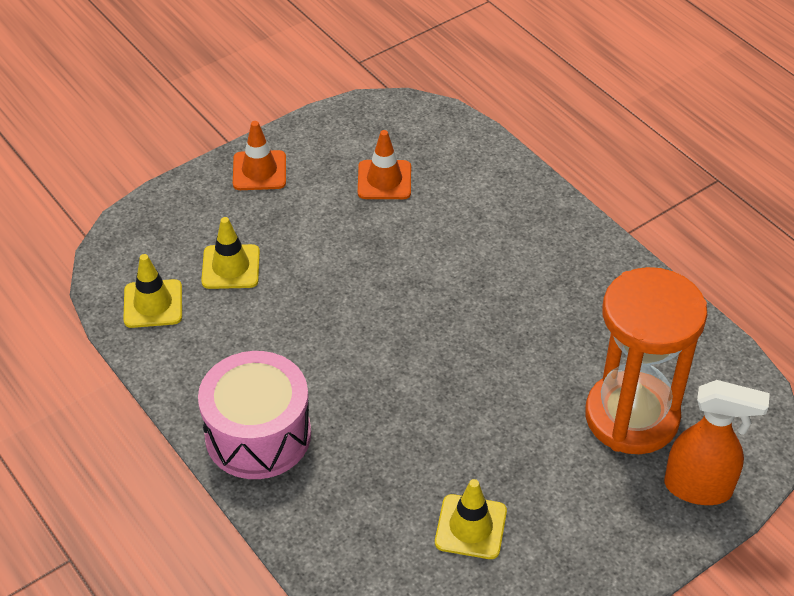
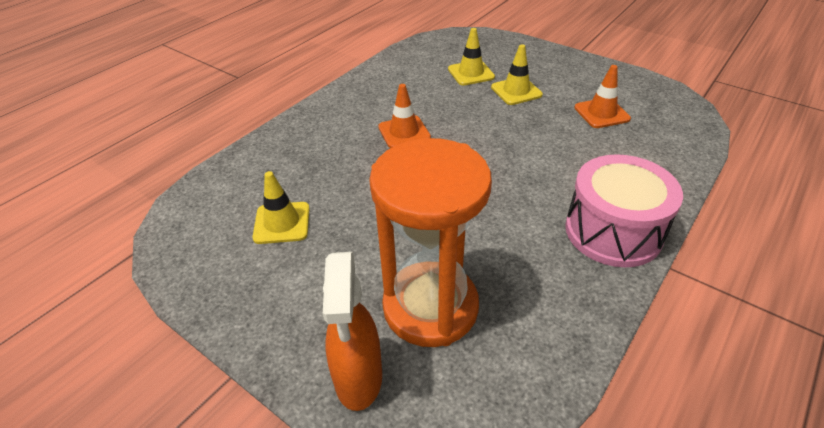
camera: 75 degrees right, 5 degrees down
(153, 304) = (424, 56): yellow traffic cone -> yellow traffic cone (516, 91)
(258, 435) = (338, 113): pink drum -> pink drum (613, 231)
(259, 171) = (563, 64): orange traffic cone -> orange traffic cone (404, 132)

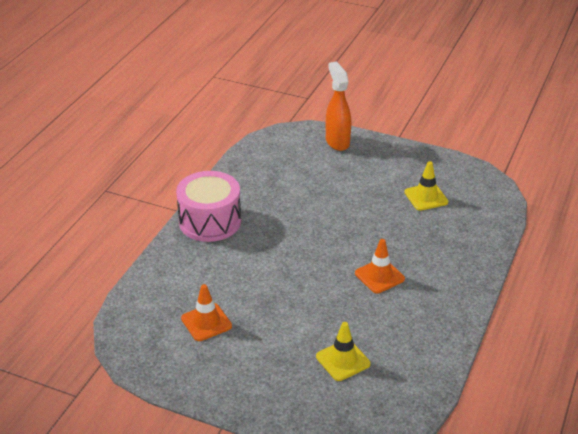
camera: 165 degrees right, 5 degrees down
(430, 307) = (313, 170): orange hourglass -> none
(516, 91) = (290, 340): yellow traffic cone -> none

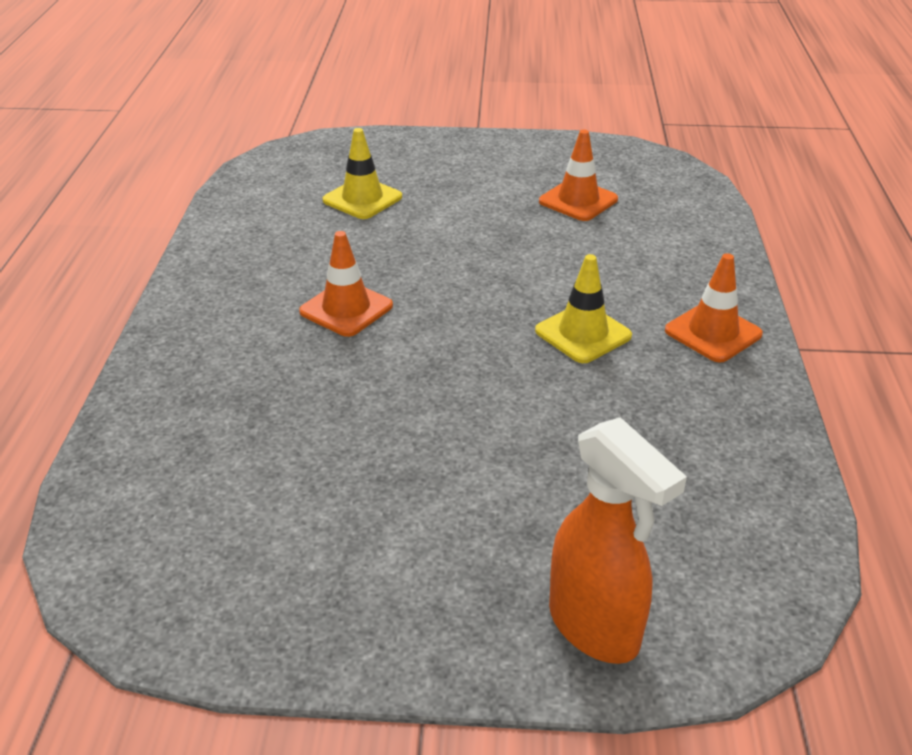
camera: 160 degrees right, 0 degrees up
(210, 221) = (713, 332): pink drum -> orange traffic cone
(426, 197) = (289, 497): yellow traffic cone -> yellow traffic cone (583, 333)

